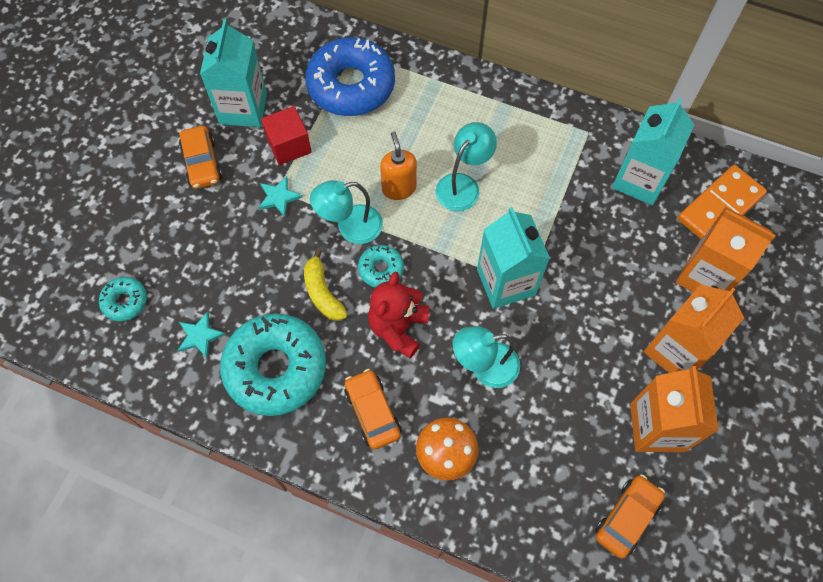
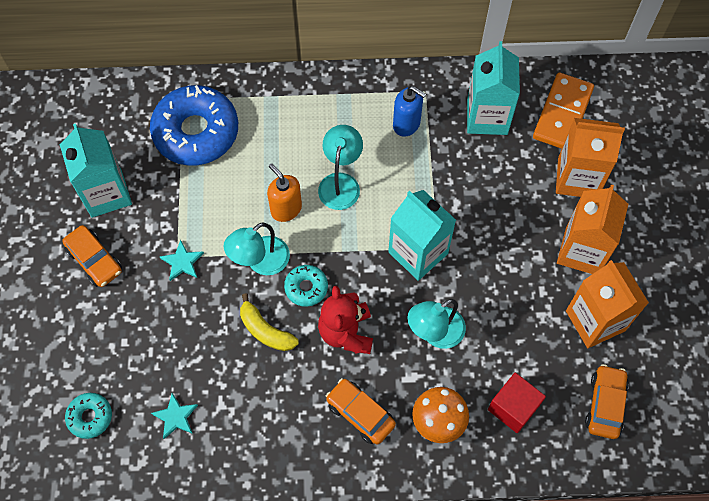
camera: 25 degrees left, 0 degrees up
(276, 368) = (258, 415): turquoise donut -> none
(289, 145) = (167, 211): red cube -> red cube (513, 407)
(554, 156) = (406, 124): none -> blue soap dispenser

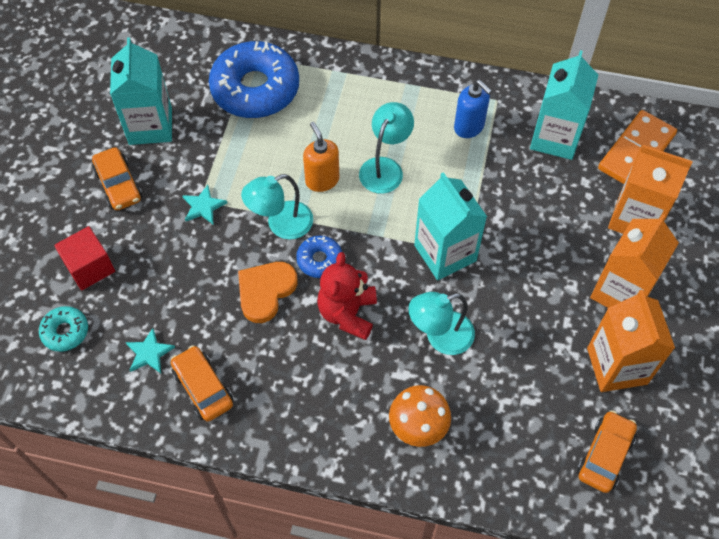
camera: 15 degrees right, 5 degrees down
(265, 330) = (265, 291): yellow banana -> orange heart
(306, 288) = (319, 260): turquoise donut -> blue donut
(360, 414) = (338, 398): orange car -> orange car (203, 388)
(513, 407) = (502, 432): red cube -> red cube (90, 267)

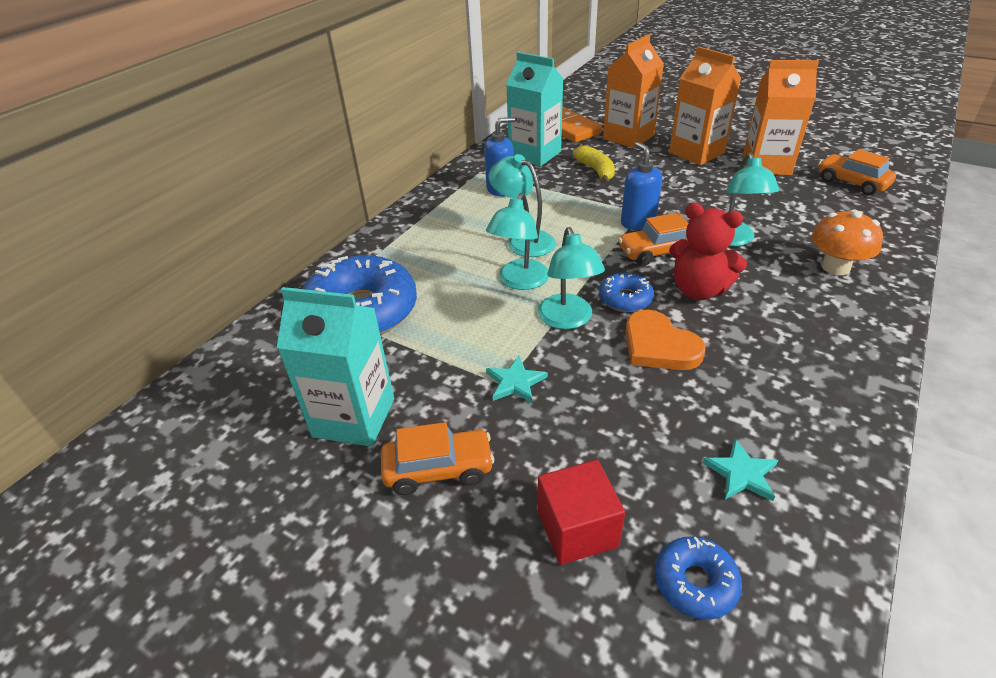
camera: 70 degrees left, 20 degrees down
(65, 332) = (695, 582): turquoise donut -> blue donut
(203, 388) = (797, 423): orange car -> orange car (657, 252)
(322, 180) = (519, 281): orange soap dispenser -> turquoise lamp
(445, 253) = (638, 223): turquoise carton -> blue soap dispenser
(539, 200) = (596, 171): none -> yellow banana

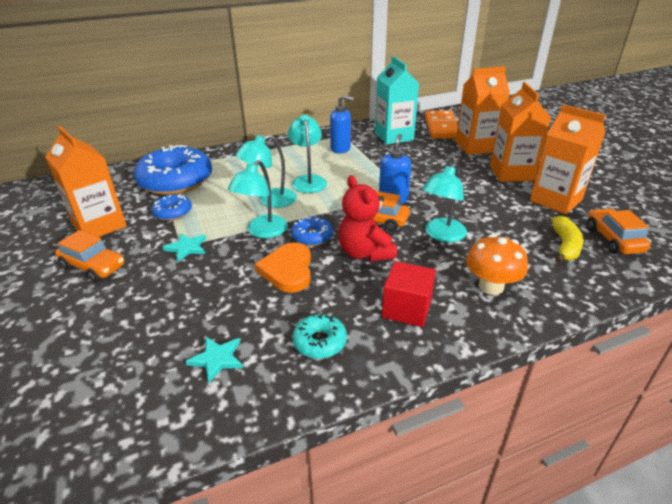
camera: 35 degrees right, 5 degrees down
(354, 417) = (99, 225): turquoise carton -> orange carton
(577, 529) = (101, 329): red cube -> red cube (407, 309)
(596, 171) = (417, 159): yellow banana -> yellow banana (565, 246)
(695, 582) = (106, 390): blue donut -> blue donut (173, 212)
(795, 396) = (320, 342): none -> turquoise donut

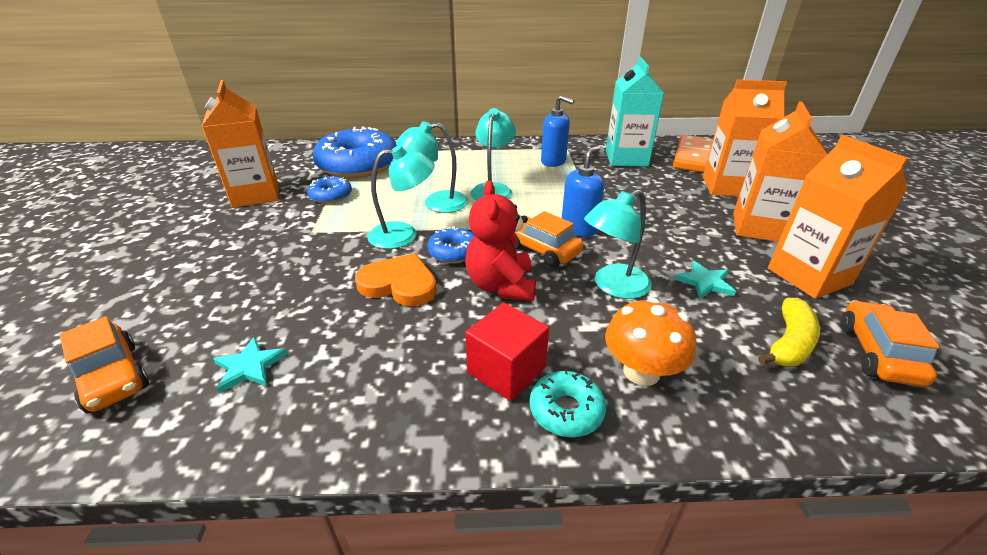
camera: 20 degrees right, 0 degrees up
(94, 266) = (218, 233): orange car -> orange car (113, 377)
(186, 248) = (315, 235): turquoise star -> turquoise star (705, 282)
(262, 231) = (403, 234): turquoise lamp -> turquoise lamp turned 150 degrees counterclockwise
(288, 270) = (399, 284): orange heart -> orange heart turned 90 degrees clockwise
(320, 342) = (372, 381): turquoise donut -> turquoise donut (566, 410)

